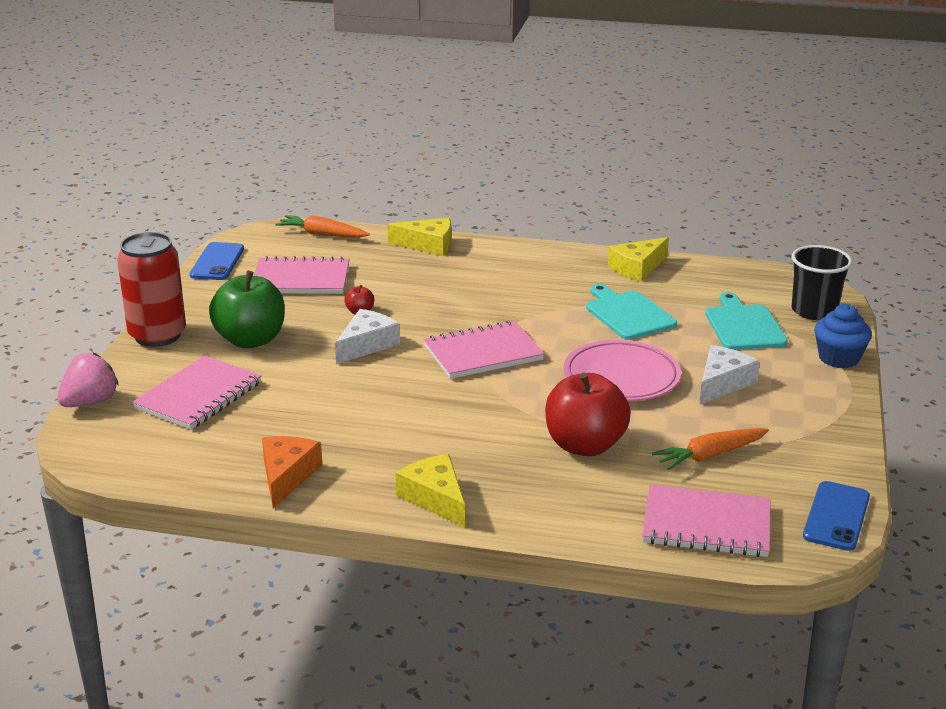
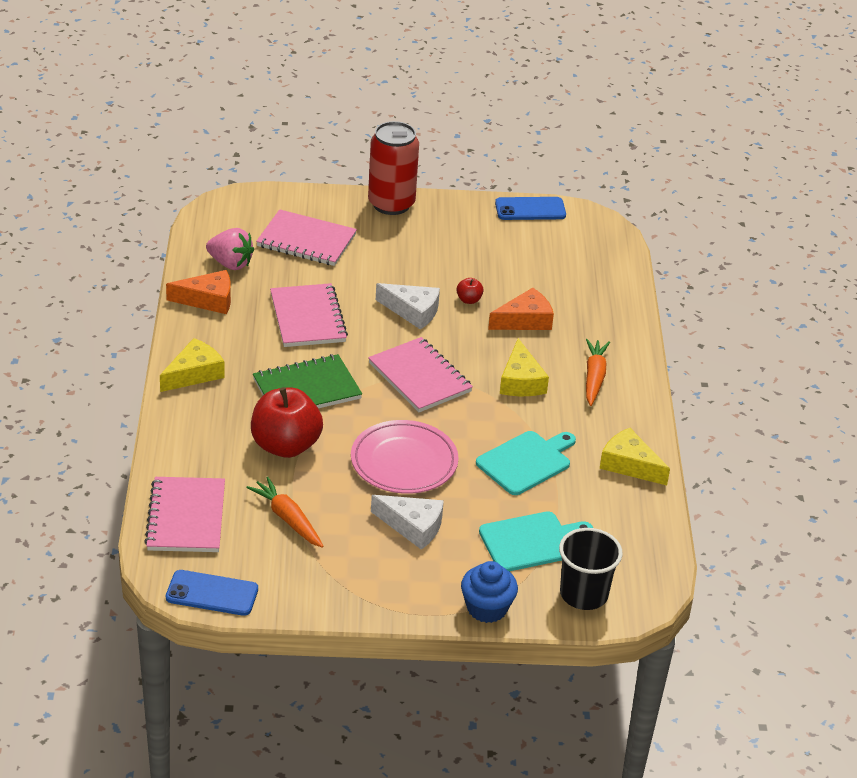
camera: 75 degrees right, 10 degrees up
(90, 402) = (284, 194): pink strawberry -> pink strawberry (230, 264)
(250, 340) = (400, 250): green apple -> none
(301, 279) = (517, 259): pink notebook -> pink notebook (308, 318)
(322, 234) = (612, 258): orange carrot -> orange carrot (594, 377)
(406, 288) = (525, 320): none -> orange cheese
(428, 245) = (619, 323): yellow cheese -> yellow cheese (520, 381)
(485, 422) = (307, 389): none -> green notebook

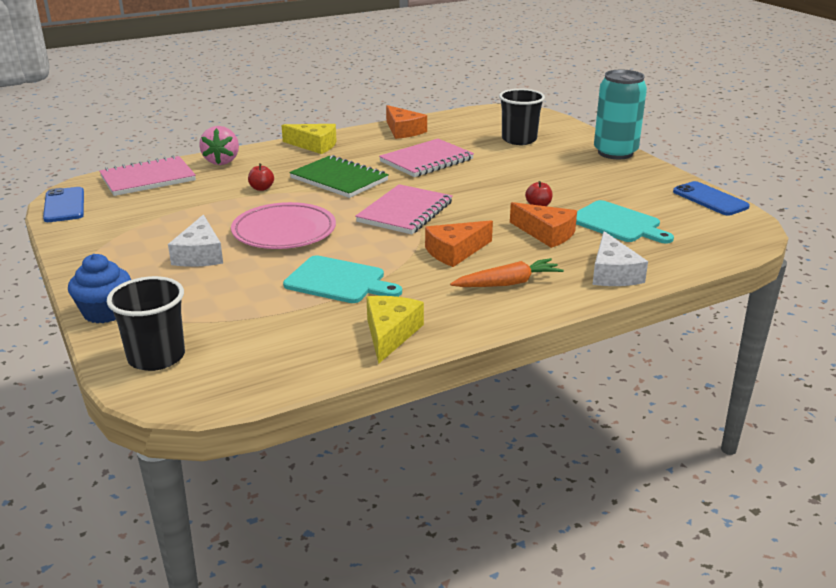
camera: 65 degrees right, 10 degrees down
(230, 264) = (454, 127): pink strawberry -> pink strawberry (222, 161)
(285, 446) = (261, 188): red apple -> red apple, size x0.41
(288, 519) = (172, 209): orange carrot -> none
(306, 241) = (519, 140): pink notebook -> black cup
(391, 204) = (615, 153): red can -> turquoise can
(412, 311) = (489, 190): white cheese -> white cheese (613, 273)
(520, 381) = (455, 252): yellow cheese -> orange cheese
(531, 541) = (220, 311): turquoise cutting board -> turquoise cutting board (617, 223)

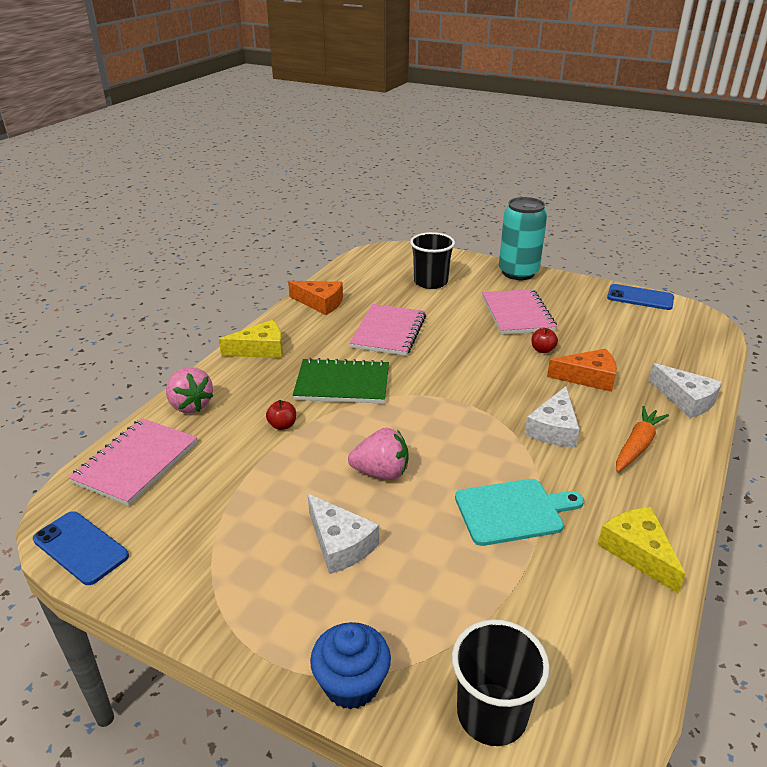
camera: 35 degrees left, 5 degrees up
(284, 232) = (381, 473): pink plate -> pink strawberry
(405, 212) = (453, 400): pink notebook -> pink notebook (517, 314)
(455, 252) = (553, 429): orange cheese -> white cheese
(617, 223) = (619, 346): turquoise cutting board -> none

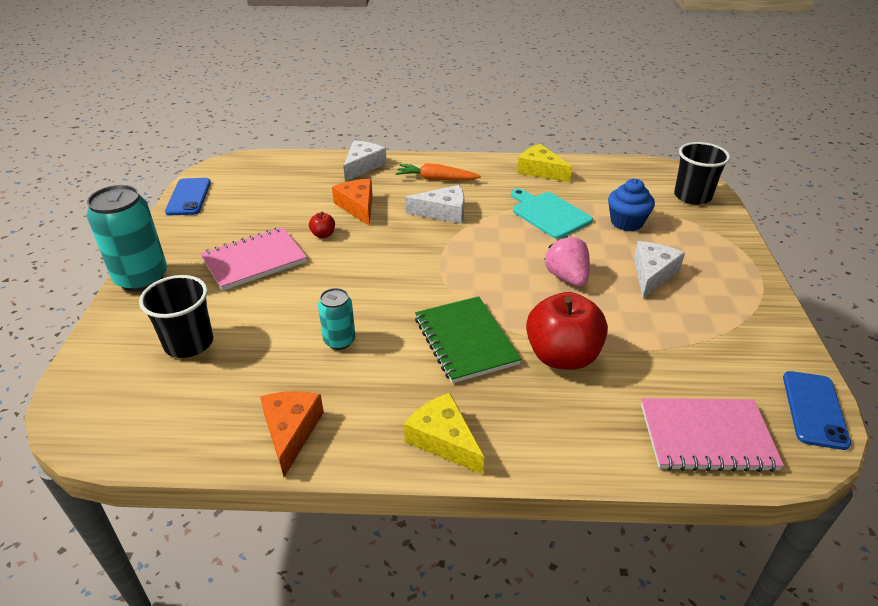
camera: 115 degrees left, 5 degrees up
(190, 405) = (594, 446): pink strawberry -> none
(282, 425) = (562, 356): red apple -> red apple, size x2.42
(351, 683) = (732, 239): blue cupcake -> blue cupcake (626, 222)
(389, 332) = (339, 341): pink notebook -> turquoise can
(638, 552) = (540, 170): yellow cheese -> yellow cheese turned 90 degrees clockwise

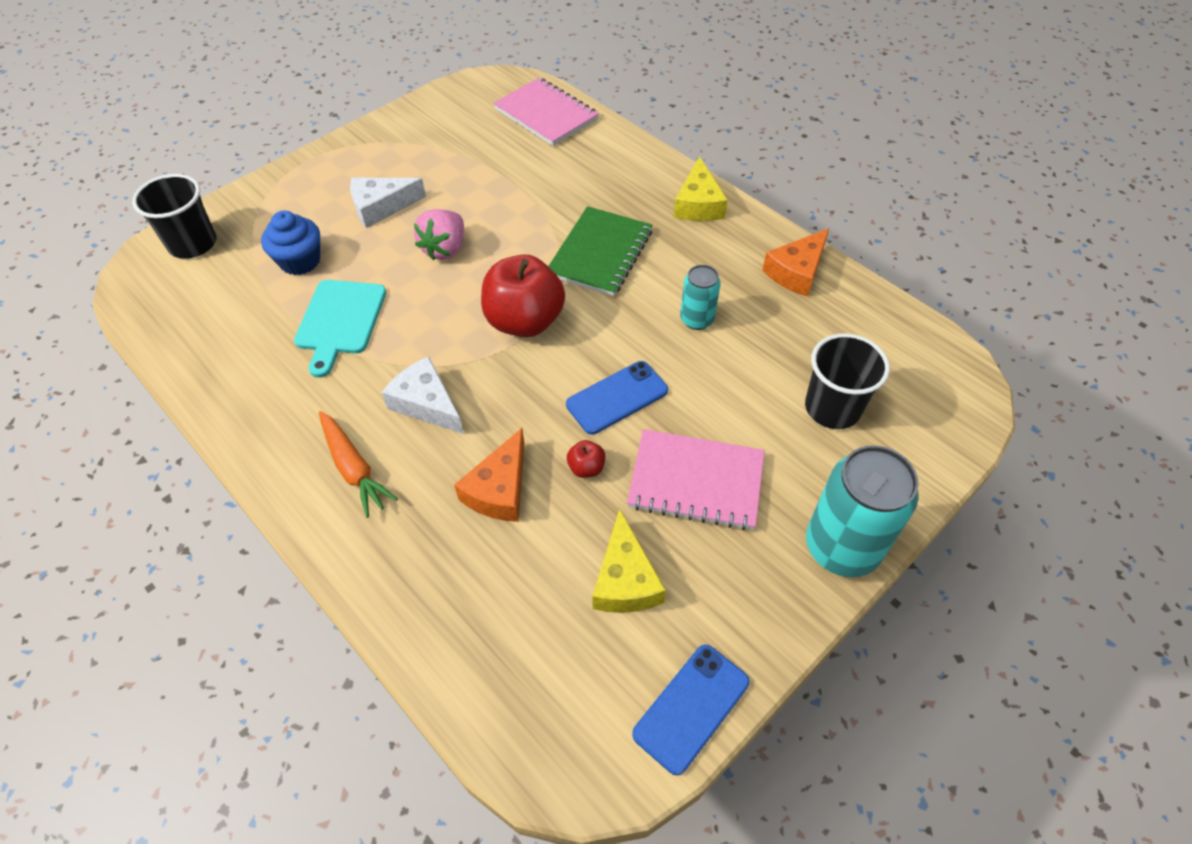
camera: 135 degrees left, 15 degrees up
(363, 166) = (396, 579): white cheese -> none
(540, 170) = (235, 387): yellow cheese -> yellow cheese (625, 579)
(562, 356) = (551, 199): red apple -> red apple (524, 321)
(814, 409) = (466, 88): blue phone -> blue phone (617, 398)

